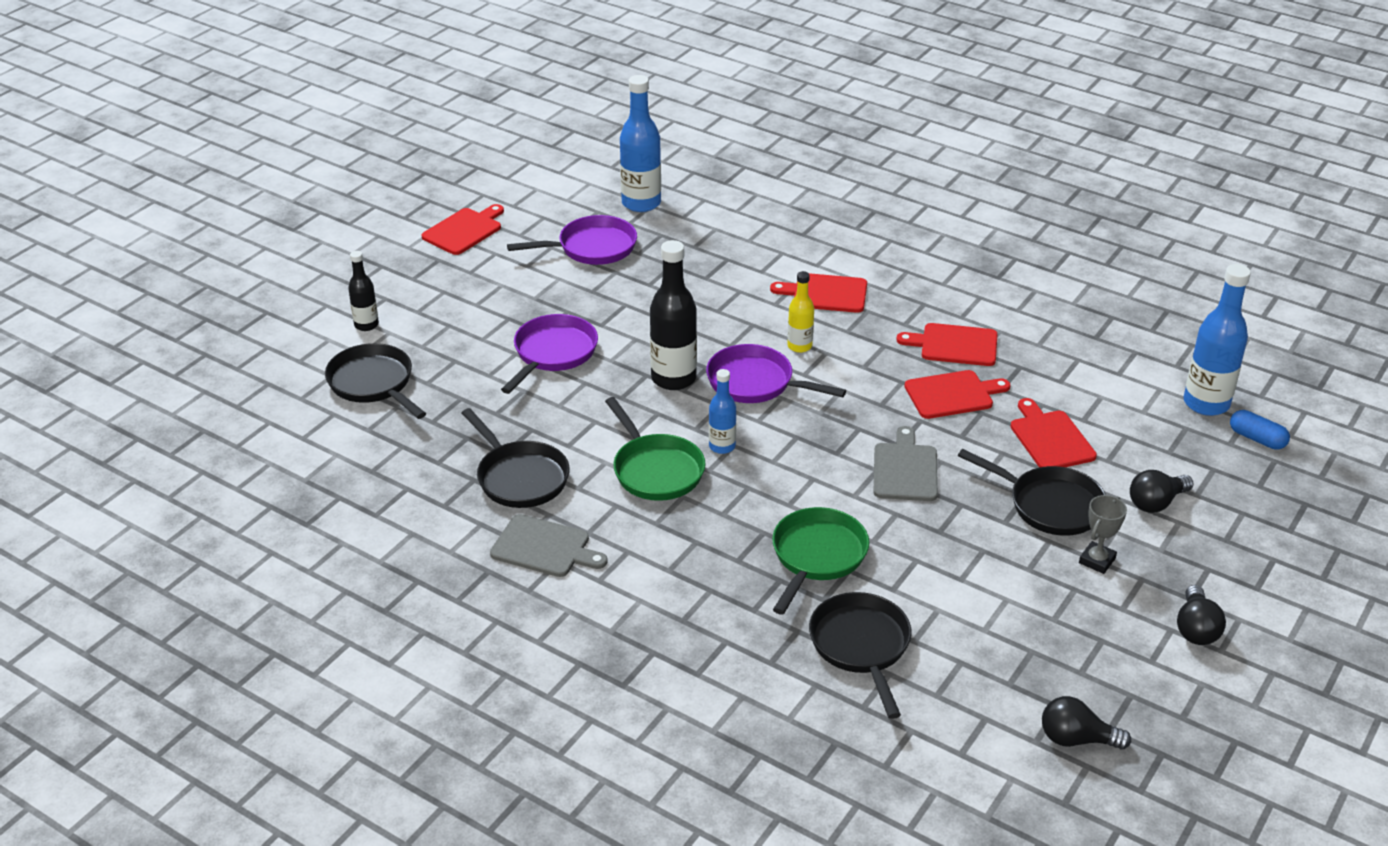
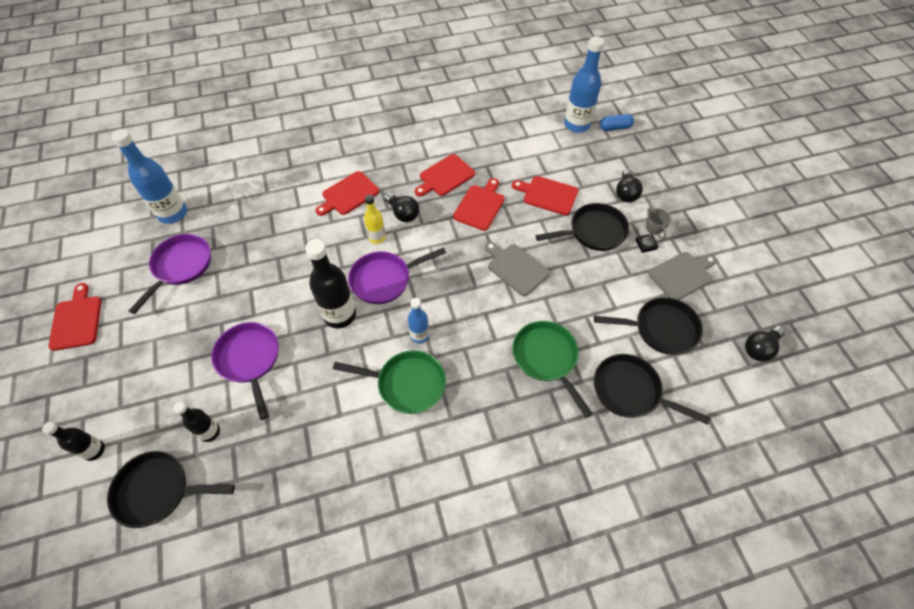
camera: 50 degrees left, 20 degrees up
(457, 377) = (210, 432): none -> black bottle
(519, 477) = (341, 466): black pan -> black pan (661, 329)
(544, 547) = (417, 499): grey cutting board -> grey cutting board (682, 275)
(1196, 629) = (718, 245): black light bulb -> black light bulb (403, 213)

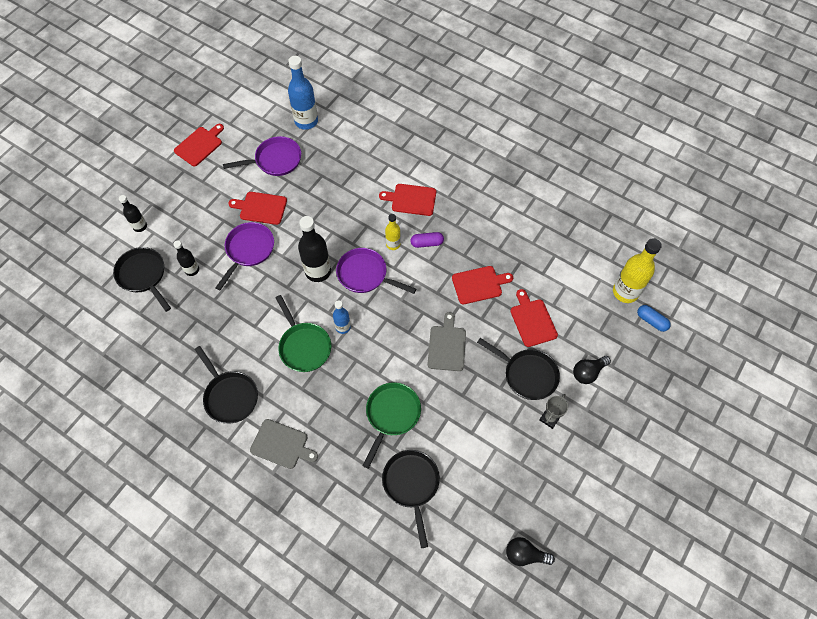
camera: 50 degrees right, 5 degrees up
(403, 213) = (427, 243): black light bulb -> purple capsule
(445, 176) = (483, 243): red cutting board -> red cutting board (261, 208)
(576, 125) = (625, 292): blue bottle -> yellow bottle
(661, 329) = (480, 474): black pan -> black pan (230, 396)
(682, 275) = (544, 461): grey cutting board -> grey cutting board (282, 444)

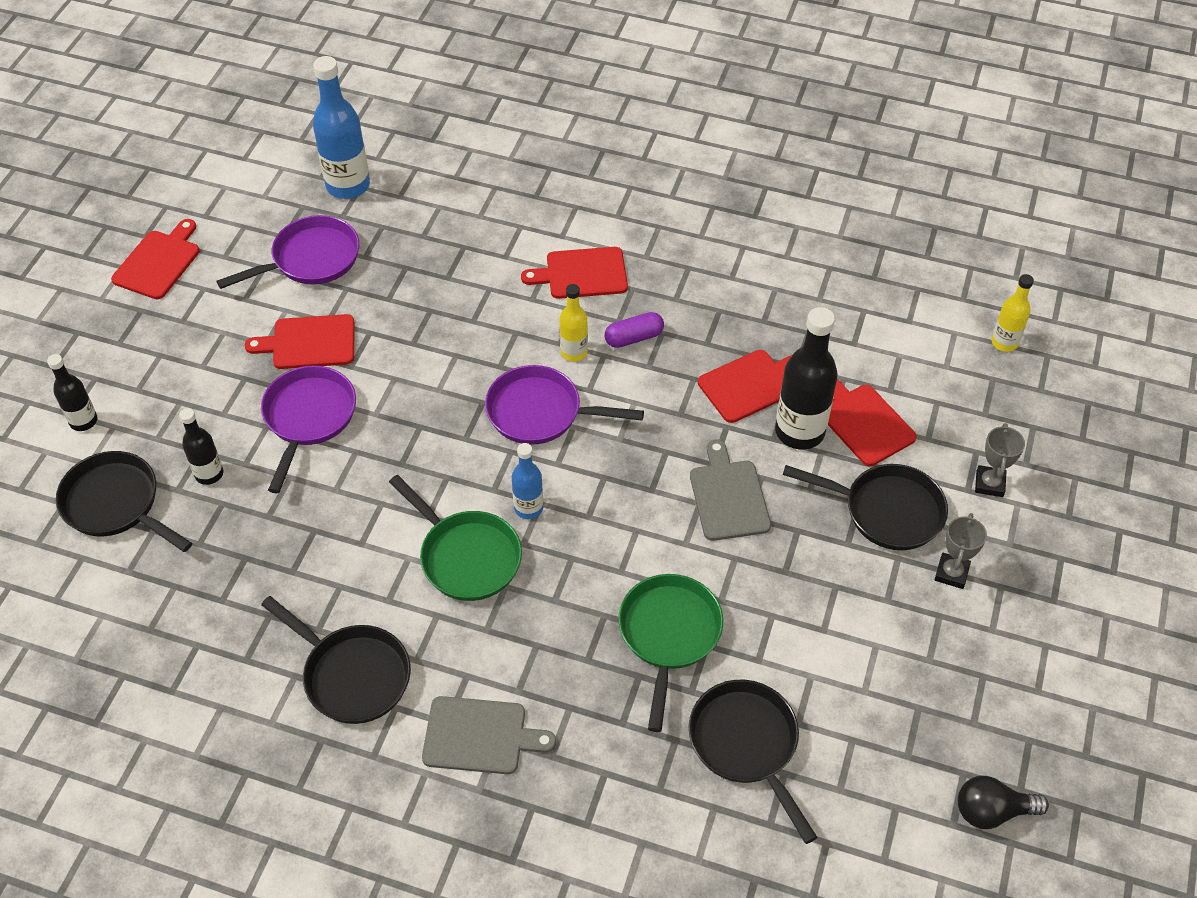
camera: 15 degrees left, 10 degrees down
(318, 271) = (451, 425): black bottle -> black bottle (799, 431)
(588, 372) = (989, 484): black light bulb -> grey trophy
(625, 292) = (1004, 342): yellow bottle -> yellow bottle, size x0.56
(651, 321) = (1064, 378): blue capsule -> none

